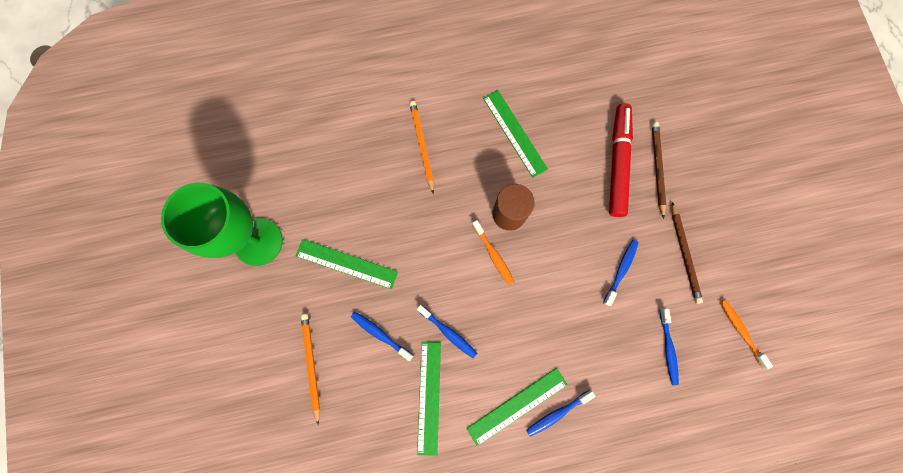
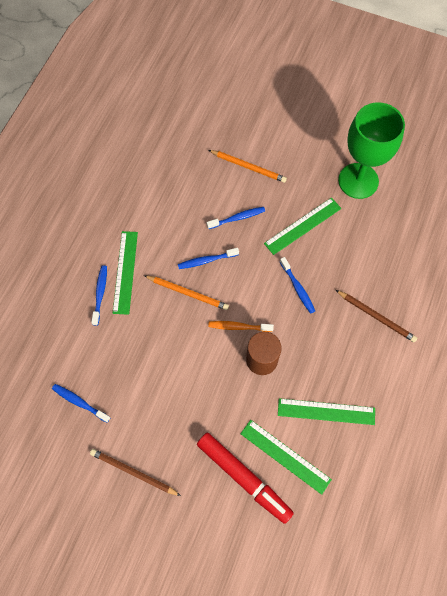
camera: 125 degrees right, 10 degrees down
(422, 146) = (362, 332): orange pencil -> orange pencil (188, 293)
(429, 397) = (174, 222): green ruler -> green ruler (285, 456)
(621, 270) = (158, 412): blue toothbrush -> blue toothbrush (297, 288)
(657, 168) = (216, 509): brown pencil -> brown pencil (376, 317)
(740, 331) = (47, 468): orange toothbrush -> none

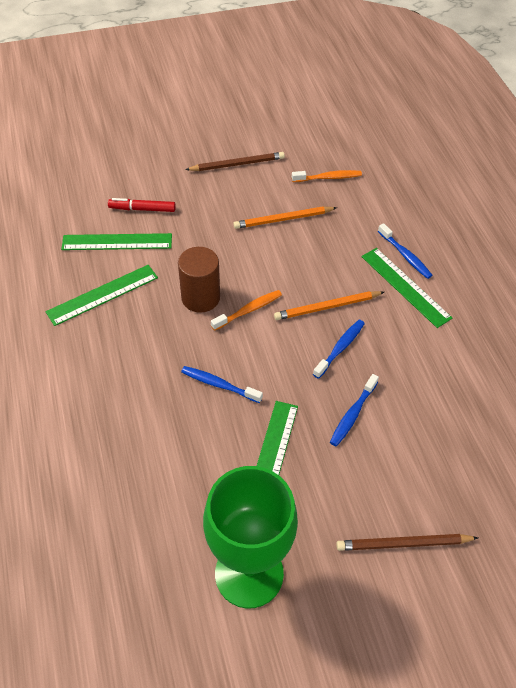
camera: 140 degrees right, 15 degrees down
(79, 402) = (328, 178): blue toothbrush -> orange toothbrush
(244, 478) = (142, 209): red marker -> red marker, size x0.55
(248, 167) = (401, 487): orange pencil -> orange pencil (283, 219)
(376, 317) = (107, 412): brown pencil -> brown pencil (403, 544)

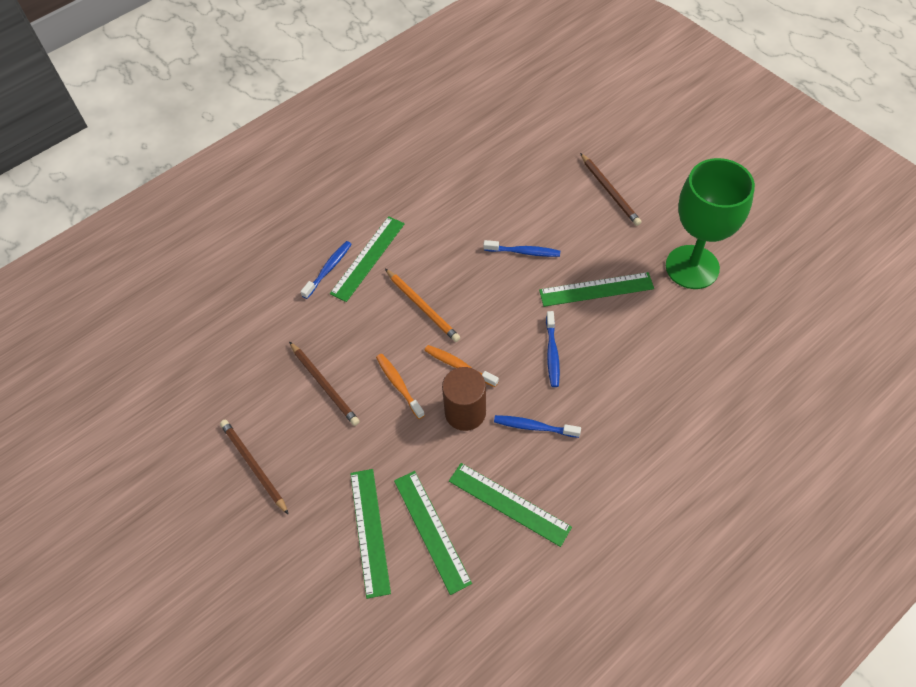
camera: 110 degrees left, 5 degrees up
(142, 209) = (370, 531): red marker -> green ruler
(283, 219) = (324, 385): orange pencil -> brown pencil
(328, 178) = (242, 368): orange toothbrush -> orange toothbrush (399, 385)
(340, 348) = (463, 282): blue toothbrush -> blue toothbrush (534, 427)

